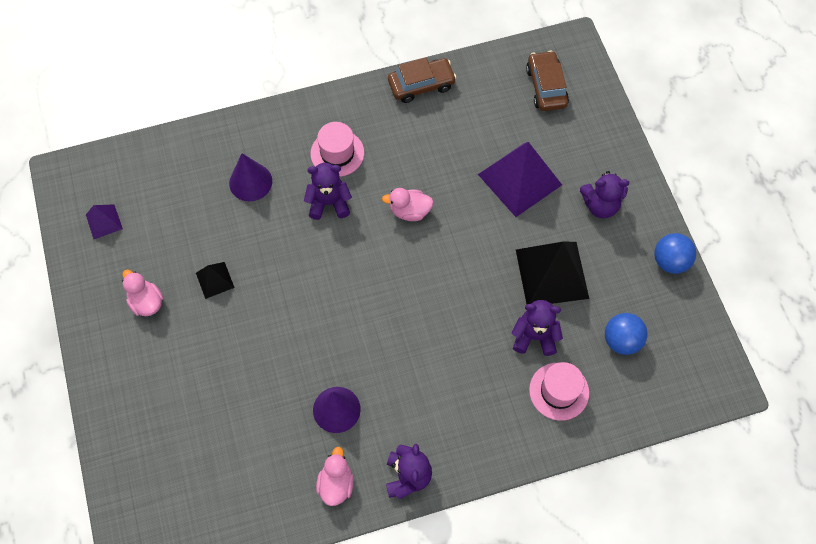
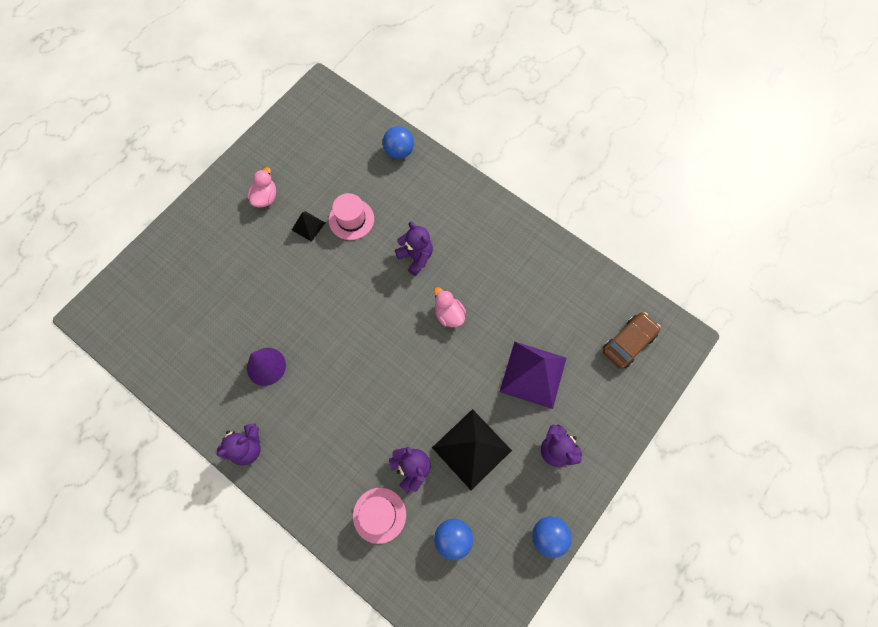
camera: 55 degrees right, 5 degrees up
(104, 222) = (304, 134): purple pyramid -> none
(203, 147) = (399, 151): none -> blue ball
(250, 182) = (395, 197): purple cone -> none
(336, 483) = (213, 402): pink duck -> none
(337, 153) = (458, 236): pink hat -> pink hat (351, 219)
(421, 85) = (557, 254): brown car -> none

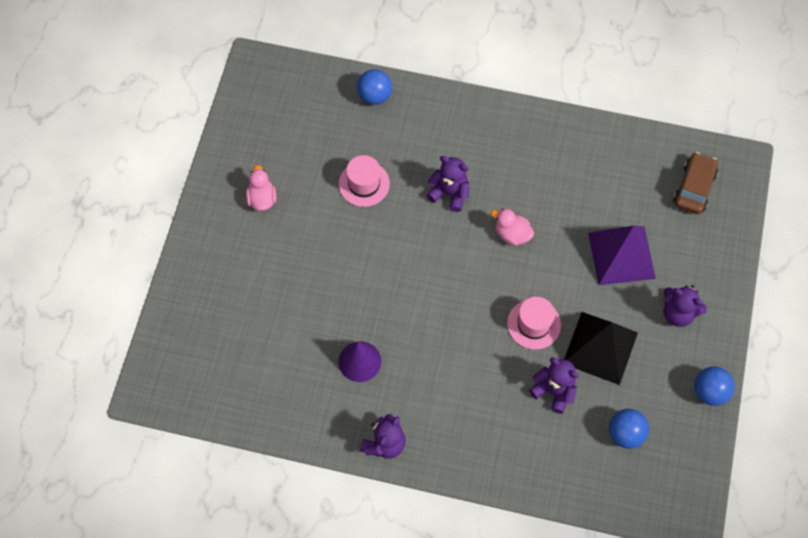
camera: 25 degrees left, 5 degrees down
(308, 226) = (323, 209): black pyramid -> none
(379, 515) = (546, 445): pink hat -> pink hat (534, 324)

